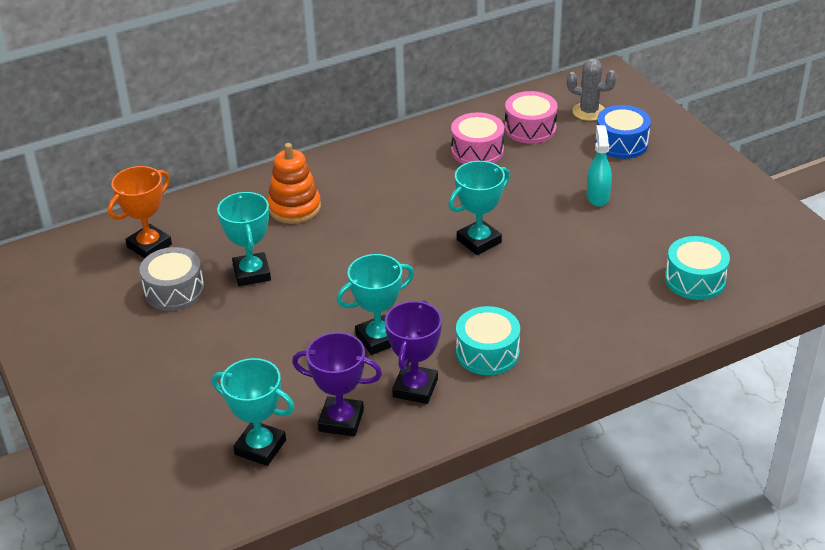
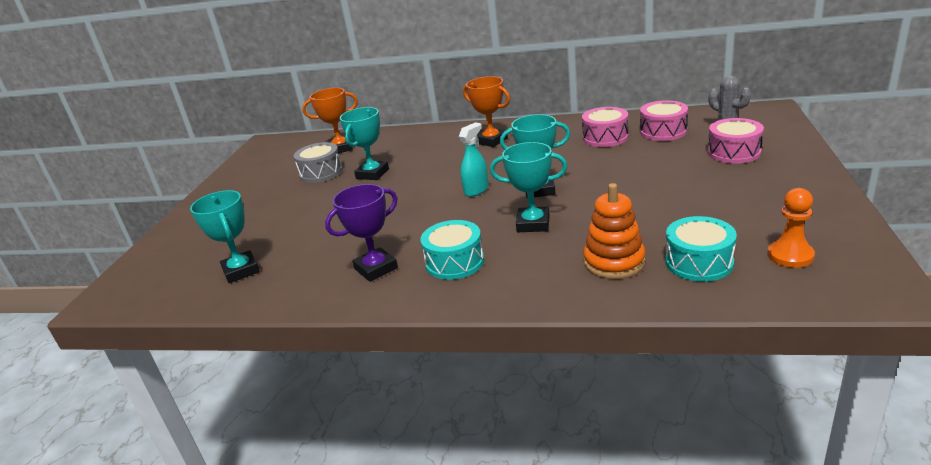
camera: 40 degrees right, 10 degrees down
(294, 208) = (443, 146): orange stacking toy -> orange stacking toy (614, 262)
(341, 420) = (305, 272): purple trophy -> none
(348, 185) = (491, 141): none -> orange trophy
(378, 338) = (394, 230): turquoise trophy -> turquoise trophy (533, 224)
(597, 197) = (671, 182): turquoise spray bottle -> turquoise spray bottle (476, 190)
(621, 143) = (734, 152): blue drum -> pink drum
(754, 250) = (790, 255): none -> orange pawn

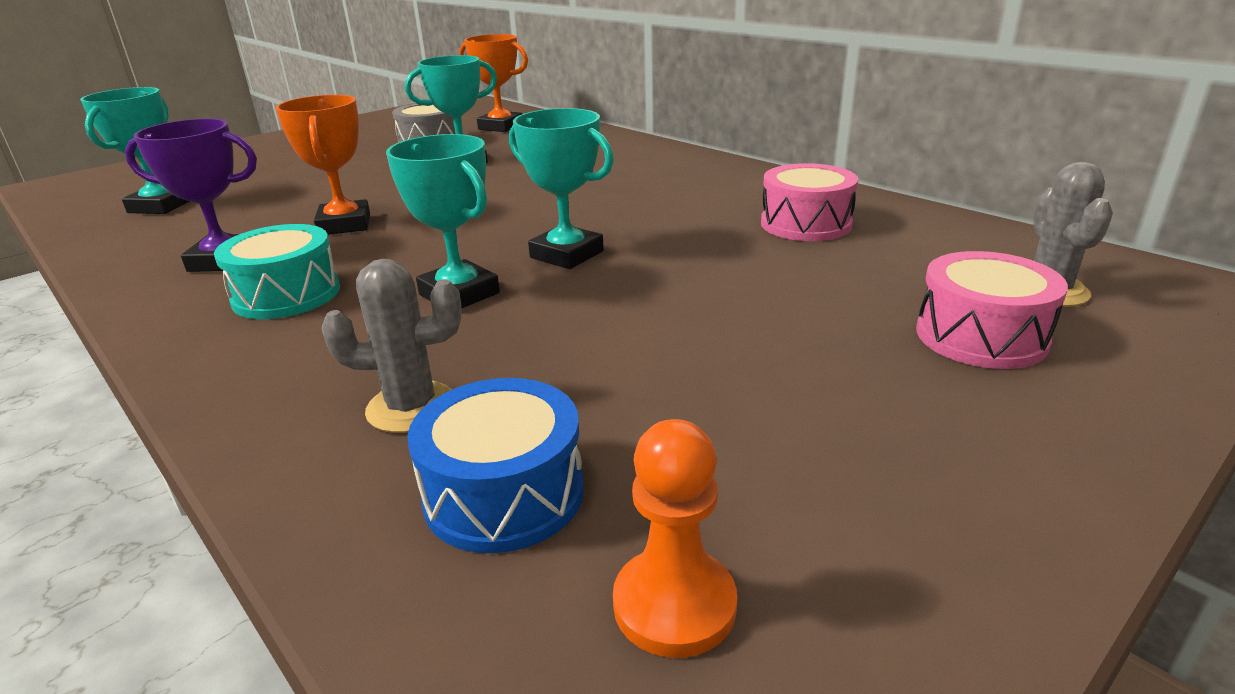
camera: 35 degrees right, 0 degrees up
(476, 190) = (506, 222): turquoise spray bottle -> none
(491, 141) = (654, 173): orange trophy -> orange trophy (345, 225)
(614, 262) = (411, 407): orange stacking toy -> grey cactus
(663, 131) = (917, 250): pink drum -> none
(699, 262) = (504, 493): turquoise drum -> blue drum

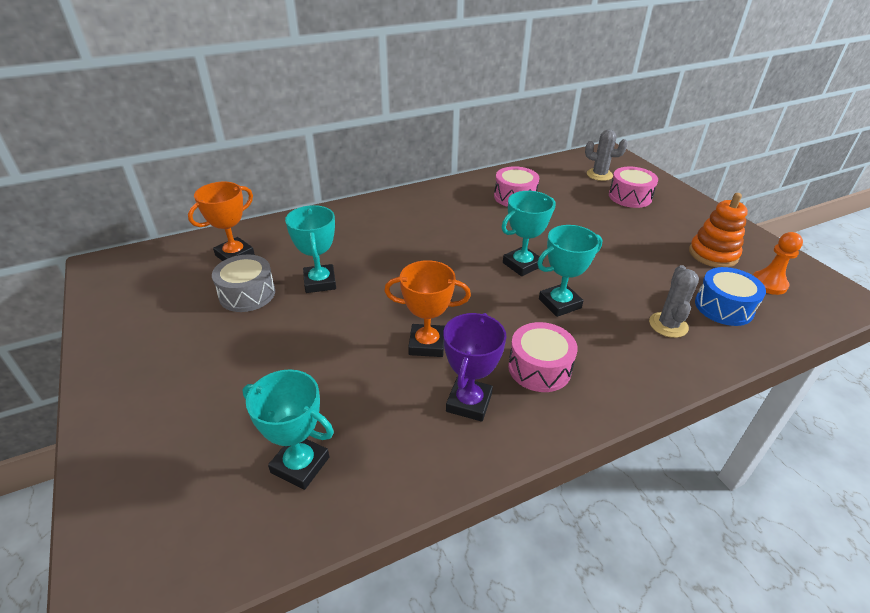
camera: 75 degrees left, 10 degrees up
(286, 295) = (539, 368): turquoise drum -> pink drum
(781, 480) = (713, 254): none -> orange stacking toy

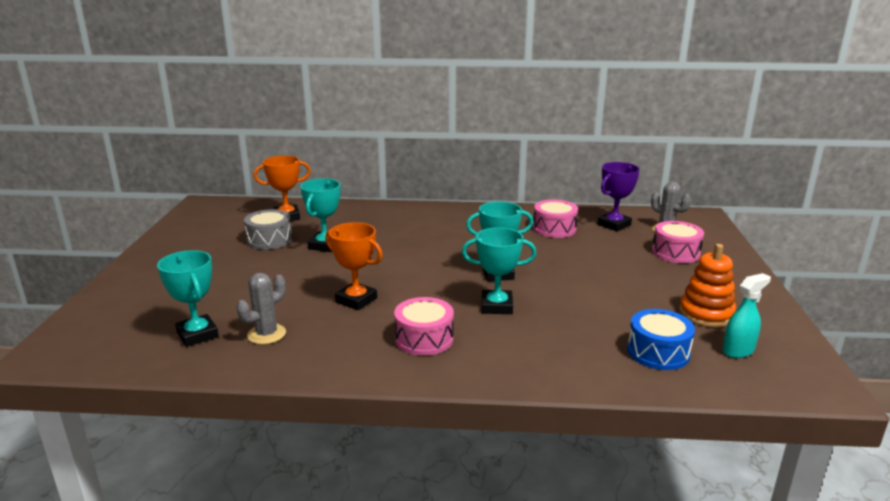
camera: 30 degrees right, 15 degrees down
(469, 403) = (344, 340): purple trophy -> purple trophy (614, 225)
(668, 325) = (579, 347): grey cactus -> grey cactus (266, 334)
(768, 284) = (738, 350): orange pawn -> turquoise spray bottle

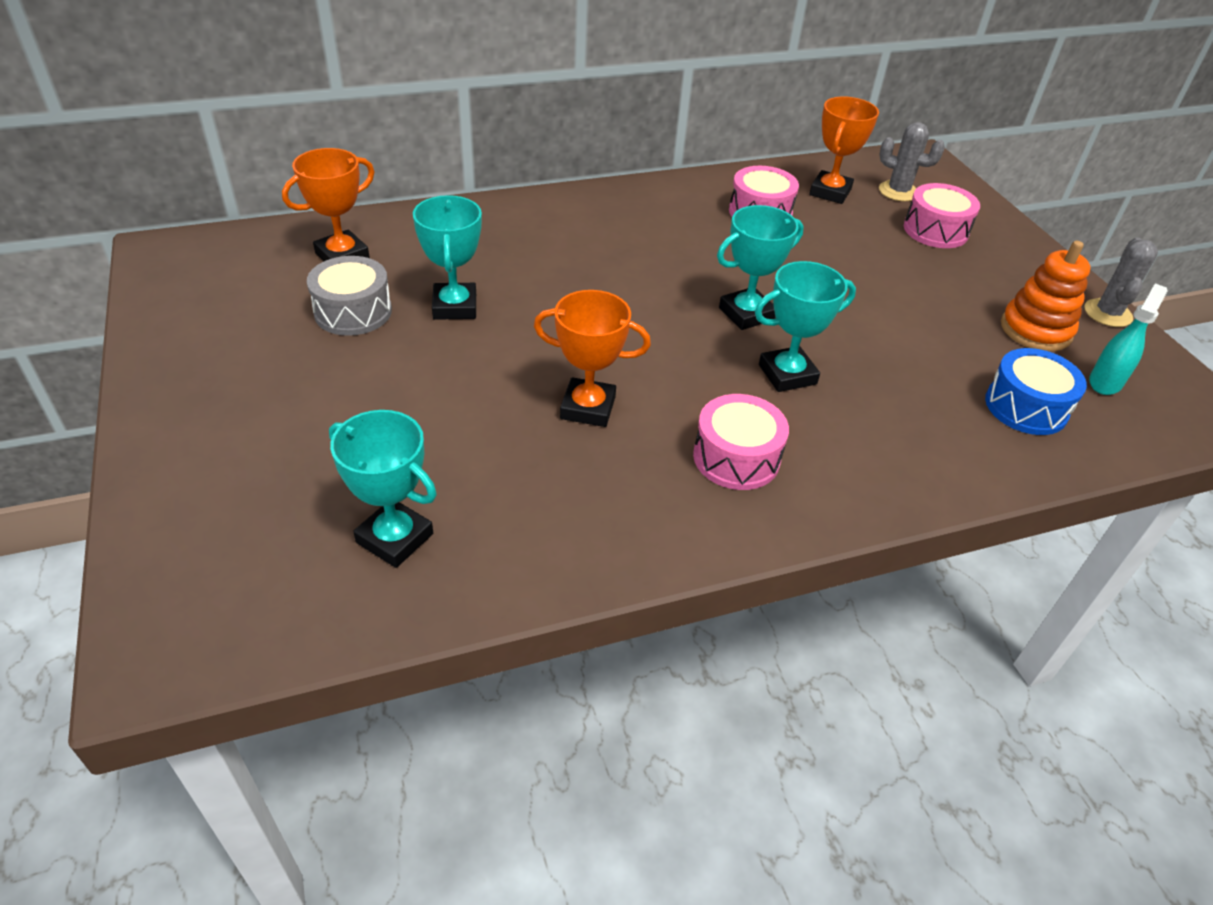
camera: 25 degrees left, 20 degrees up
(266, 334) = (505, 508): grey cactus -> grey cactus (1107, 313)
(614, 225) = (830, 192): purple trophy -> orange trophy

